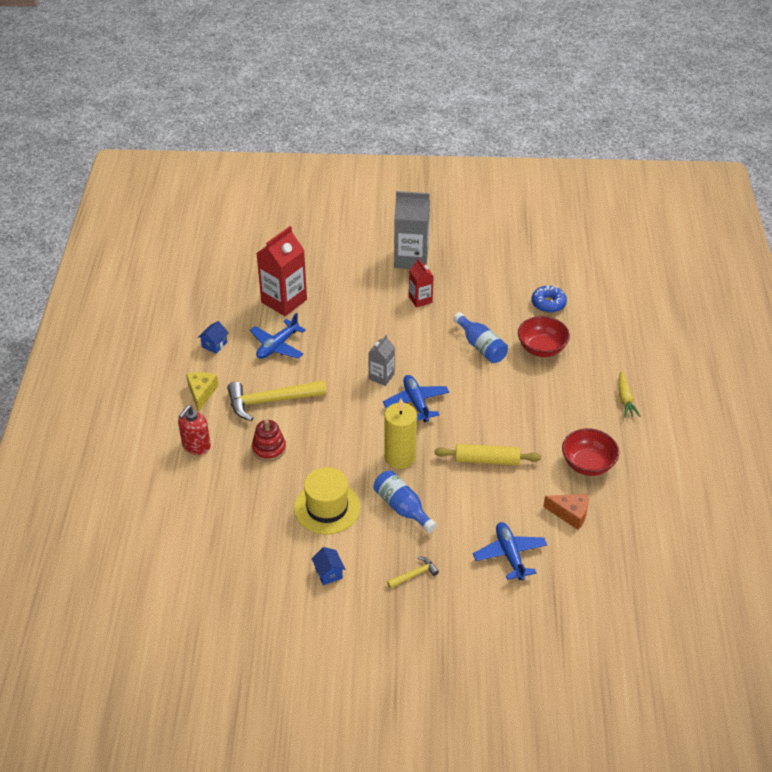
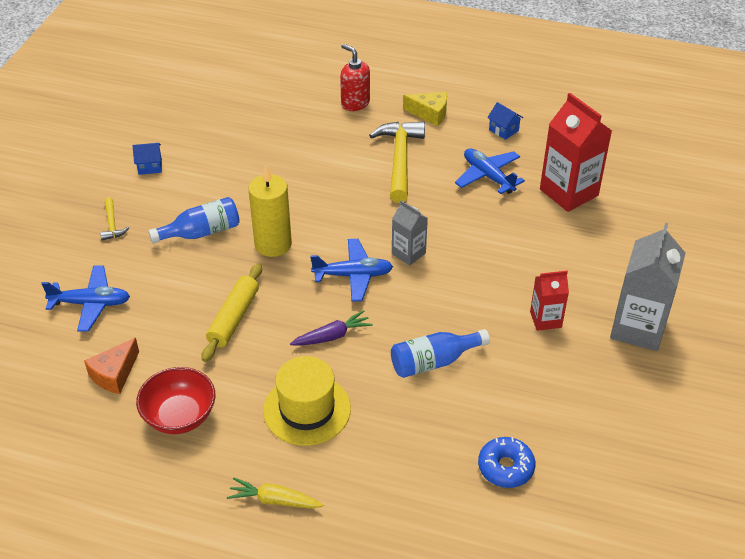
camera: 105 degrees right, 0 degrees up
(269, 449) = (330, 150): red stacking toy -> none
(327, 508) = (230, 178): yellow hat -> yellow hat (307, 409)
(480, 401) = (332, 336): none -> purple carrot
(541, 348) = (409, 429): red bowl -> none

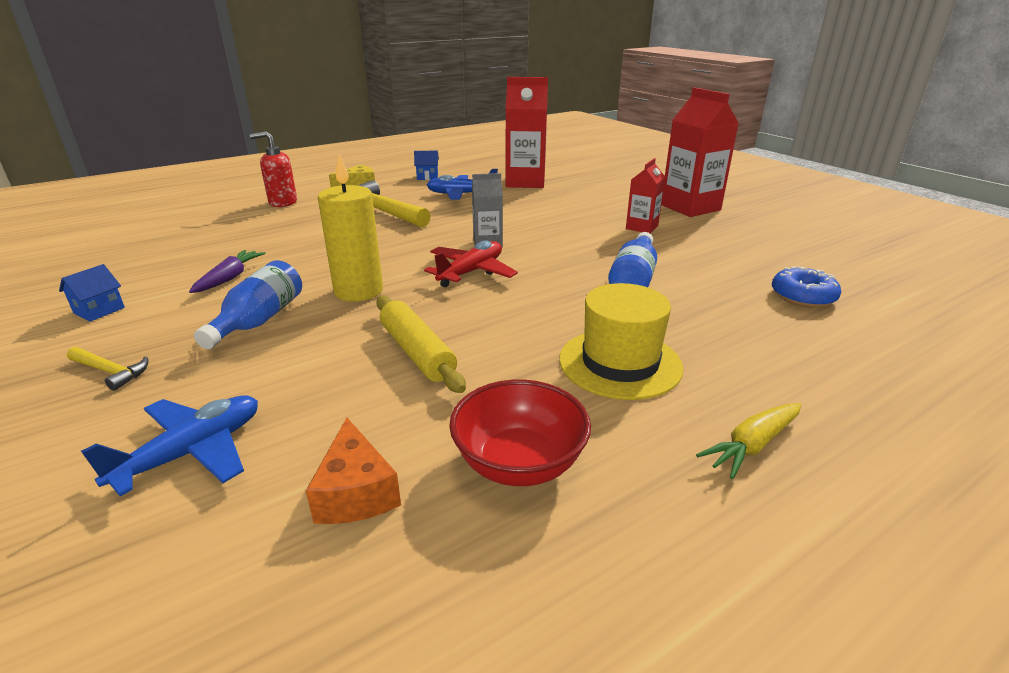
camera: 50 degrees left, 15 degrees down
(332, 336) = (532, 310): purple carrot -> purple carrot (229, 278)
(353, 275) = (471, 272): blue plane -> red plane
(638, 328) = (690, 207): grey carton -> red carton

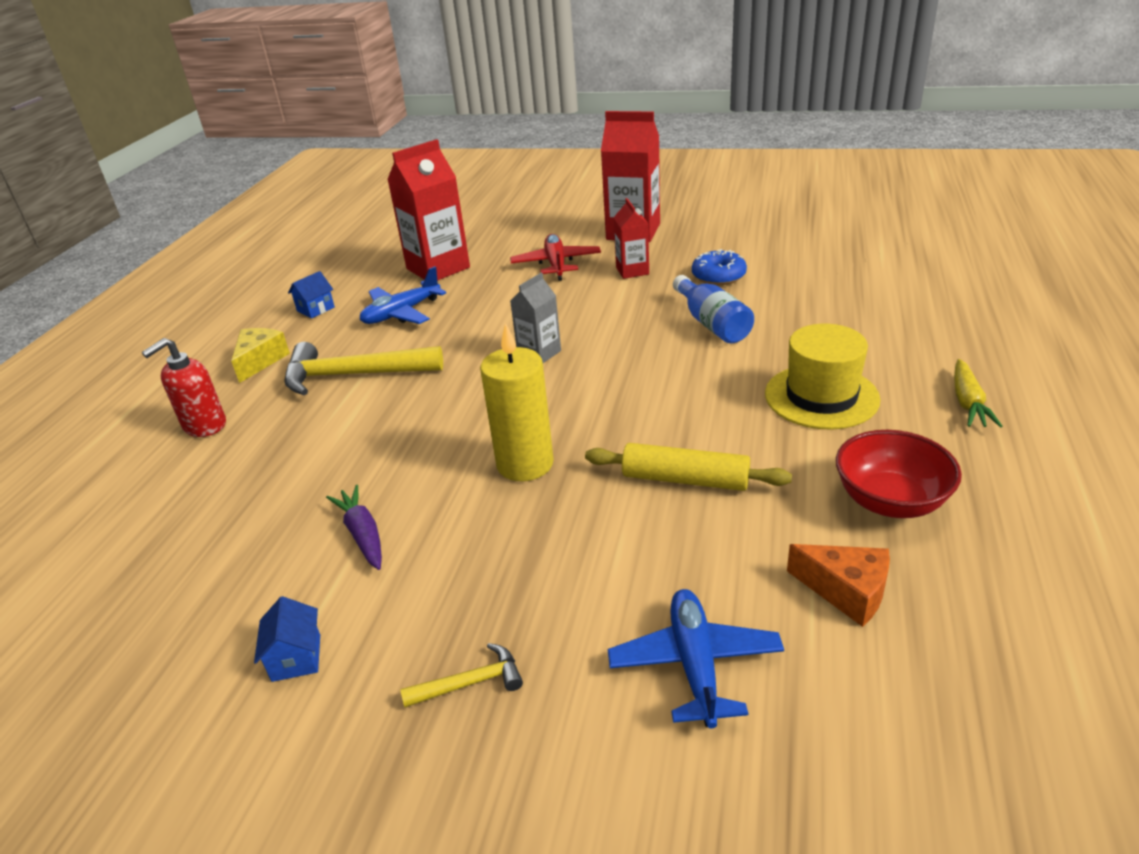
camera: 40 degrees left, 5 degrees up
(259, 320) = (497, 547): blue bottle -> none
(471, 272) = (583, 388): red plane -> red plane (556, 264)
(802, 296) = (832, 279): blue donut -> blue donut (718, 276)

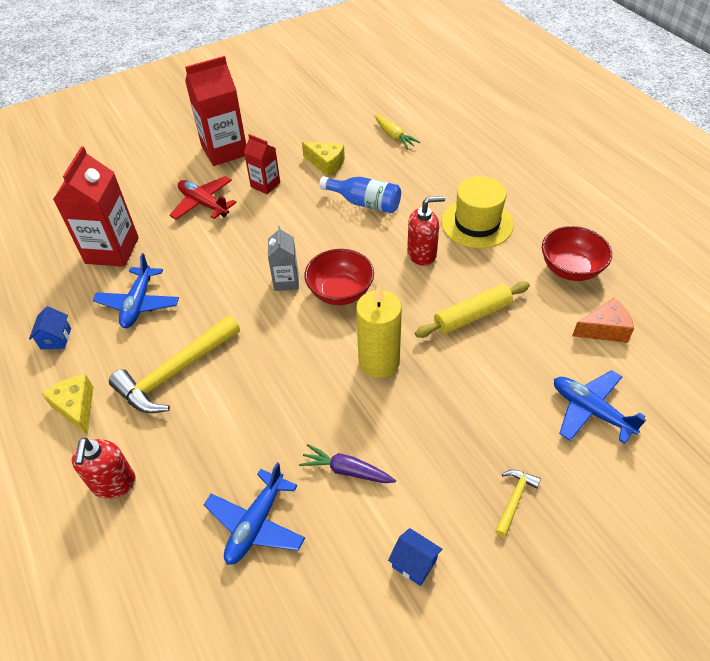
camera: 45 degrees left, 15 degrees up
(239, 523) = (256, 523): none -> blue plane
(575, 386) = (340, 292): none -> red bowl
(710, 395) = (422, 254): none -> red soap dispenser
(718, 276) = (326, 164): blue donut -> yellow cheese
(968, 402) = (542, 190): yellow carrot -> yellow carrot (394, 136)

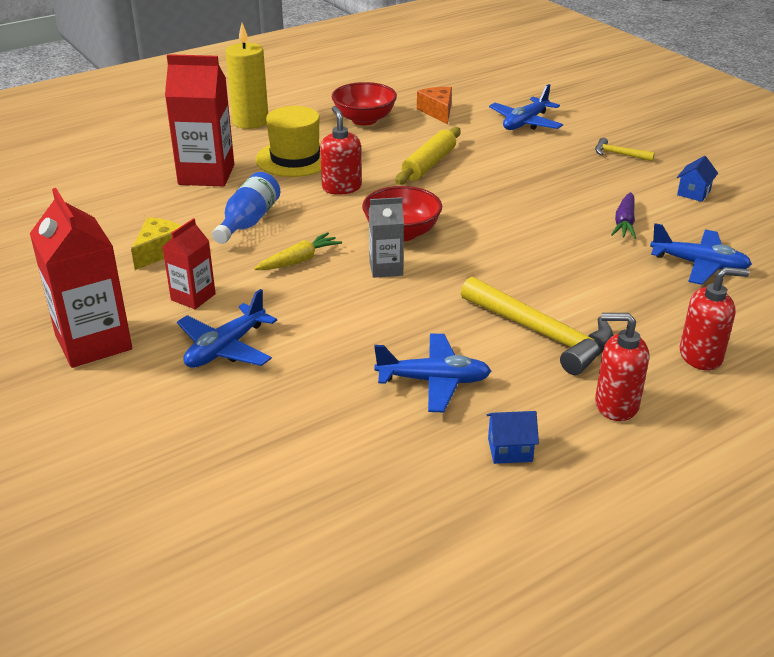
camera: 95 degrees left, 15 degrees down
(76, 407) = (616, 405): yellow cheese -> red soap dispenser
(112, 250) = (324, 427): red carton -> red carton (206, 174)
(204, 204) = (226, 348): red plane -> blue plane
(379, 362) = (496, 209): yellow candle -> yellow candle (250, 122)
(394, 136) = (114, 204): yellow carrot -> yellow carrot (299, 260)
(472, 316) = (429, 164): yellow rolling pin -> yellow rolling pin turned 60 degrees clockwise

